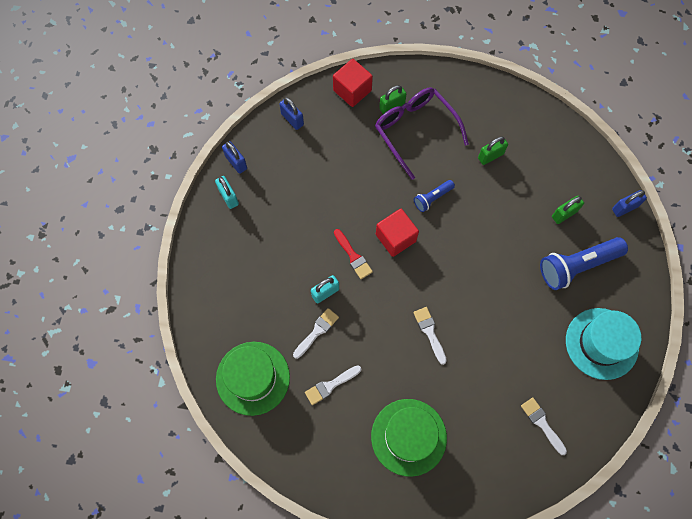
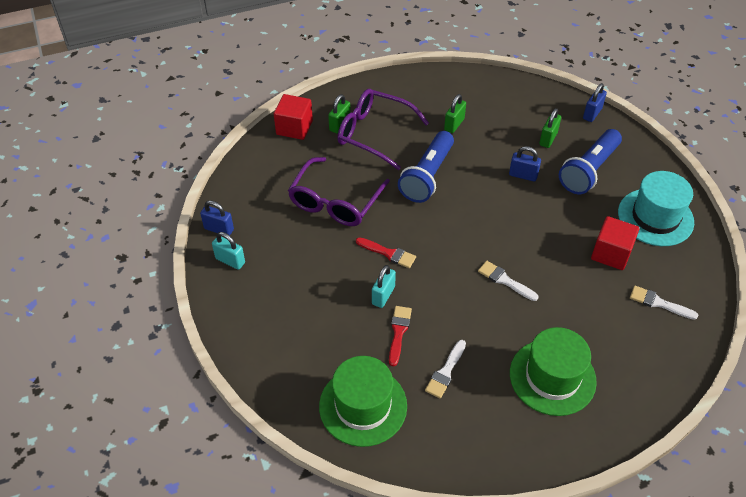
camera: 30 degrees left, 20 degrees down
(292, 119) = (252, 172): blue padlock -> blue padlock (523, 175)
(317, 332) = (398, 332): white brush -> red brush
(341, 184) = (335, 202): none -> purple glasses
(395, 238) = (417, 221): red cube -> red cube (611, 253)
(432, 198) = (427, 176): blue flashlight -> blue flashlight, size x1.92

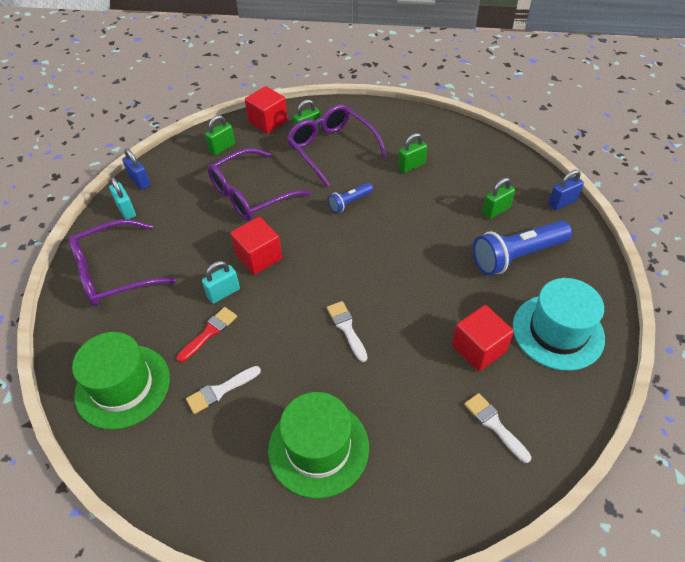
camera: 30 degrees right, 0 degrees up
(270, 320) = (114, 272): none -> purple glasses
(271, 168) = (222, 148): none -> green padlock
(388, 253) = (259, 257): red brush -> red cube
(427, 176) = (349, 202): blue flashlight -> blue flashlight, size x0.52
(523, 175) = (443, 235): blue padlock -> none

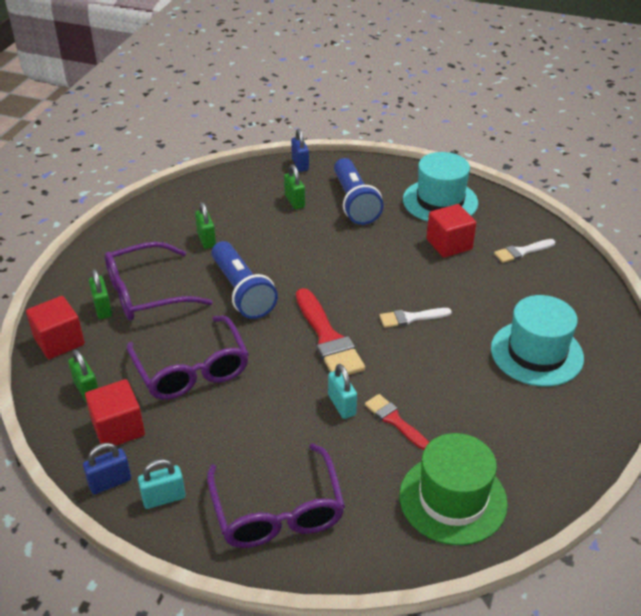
camera: 80 degrees left, 10 degrees down
(220, 390) = (469, 415): white brush -> none
(259, 257) = (297, 371): red cube -> red cube (118, 428)
(304, 269) = (327, 338): none -> red brush
(318, 448) = (536, 353): green hat -> turquoise hat
(349, 202) = (242, 292): blue flashlight -> blue flashlight, size x1.92

